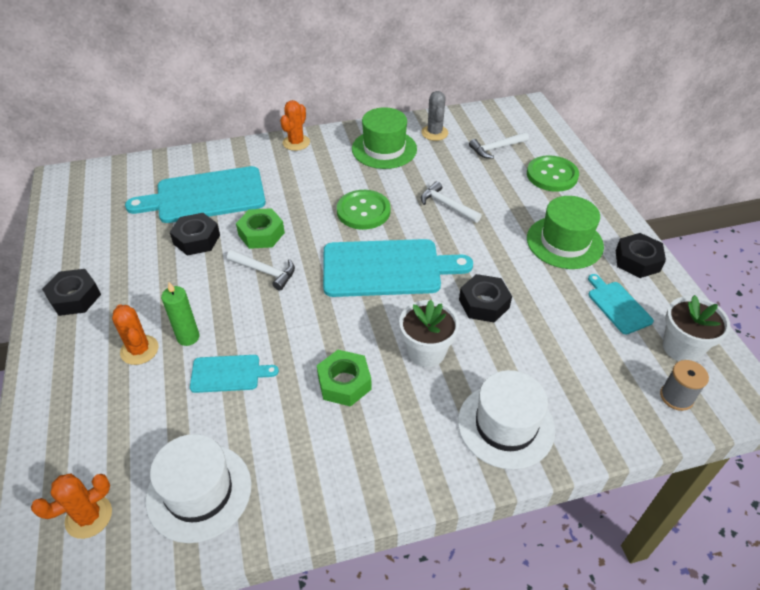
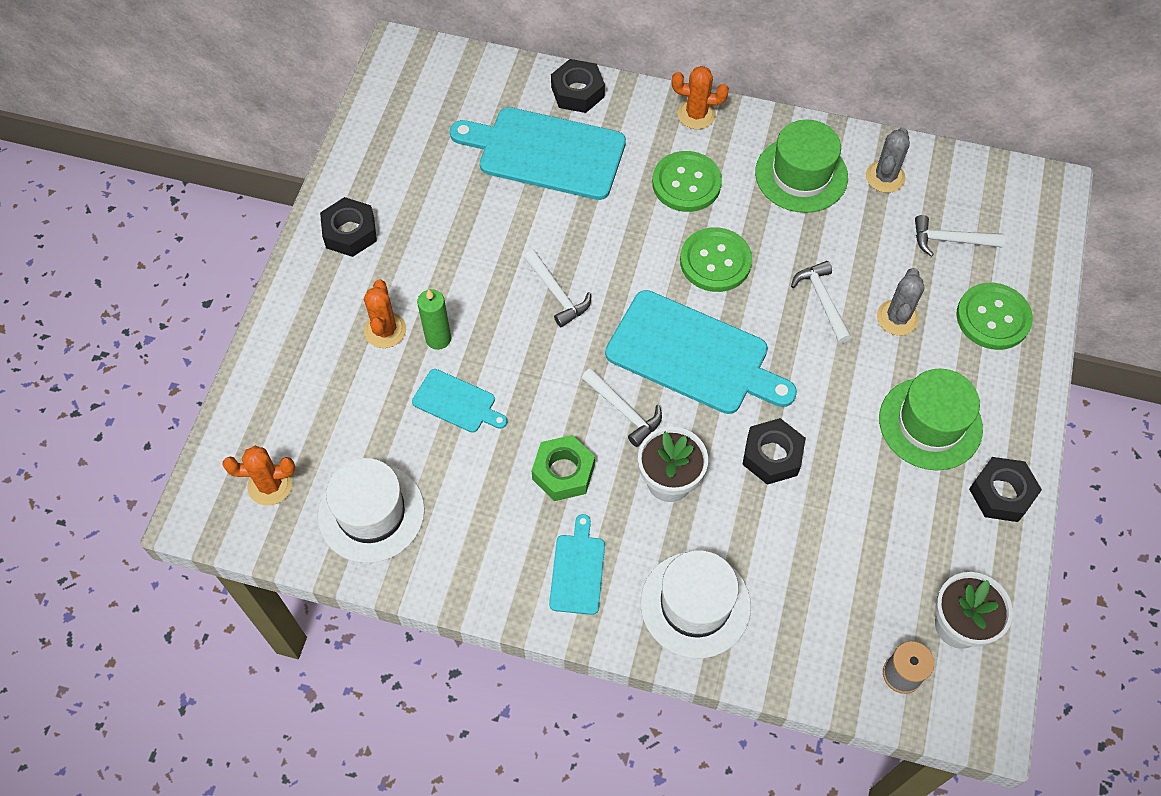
camera: 30 degrees right, 15 degrees up
(196, 239) = (506, 213): black nut -> black nut (577, 92)
(261, 234) = (580, 239): green nut -> none
(296, 142) = (696, 114): orange cactus -> orange cactus turned 45 degrees clockwise
(314, 178) = (686, 183): none -> green button
(362, 322) = (624, 411): none -> white hammer
(498, 196) = (897, 318): none -> grey cactus
(617, 305) = (926, 537): turquoise cutting board -> turquoise cutting board (578, 570)

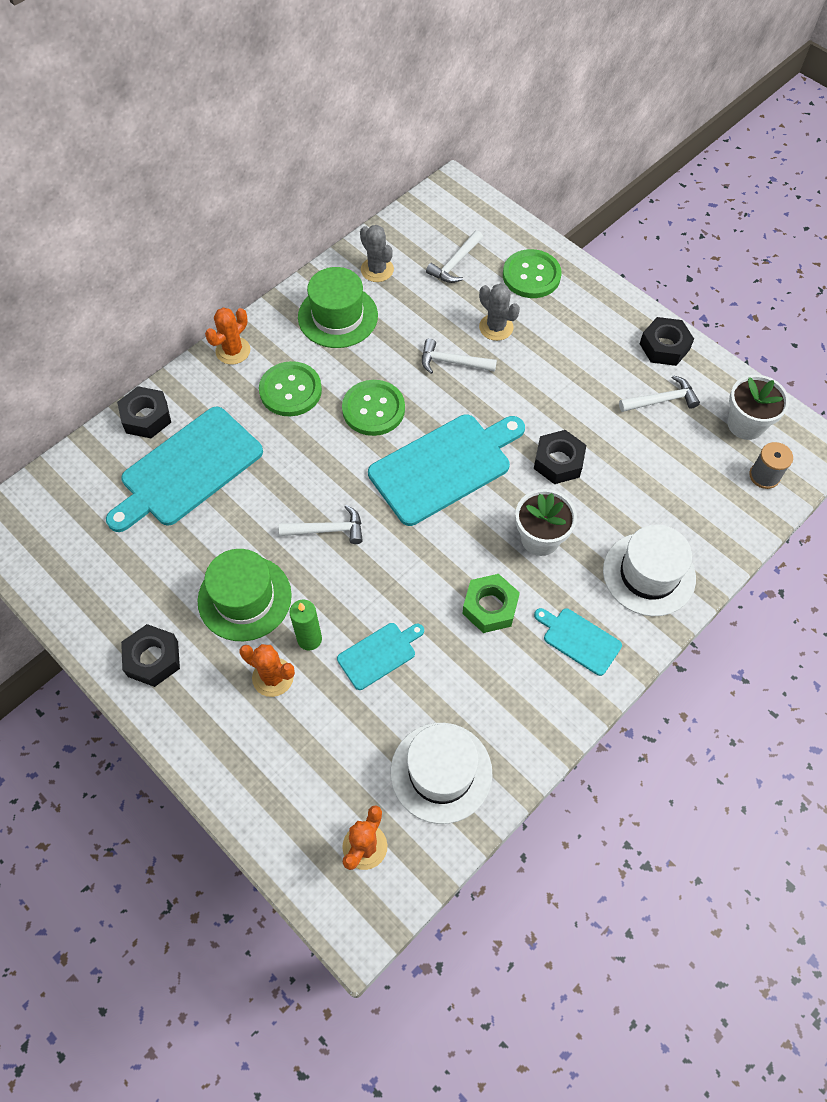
camera: 60 degrees left, 0 degrees up
(624, 411) = (462, 537): white hammer -> white hammer (661, 400)
(930, 423) = (589, 355): green hat -> green hat (244, 598)

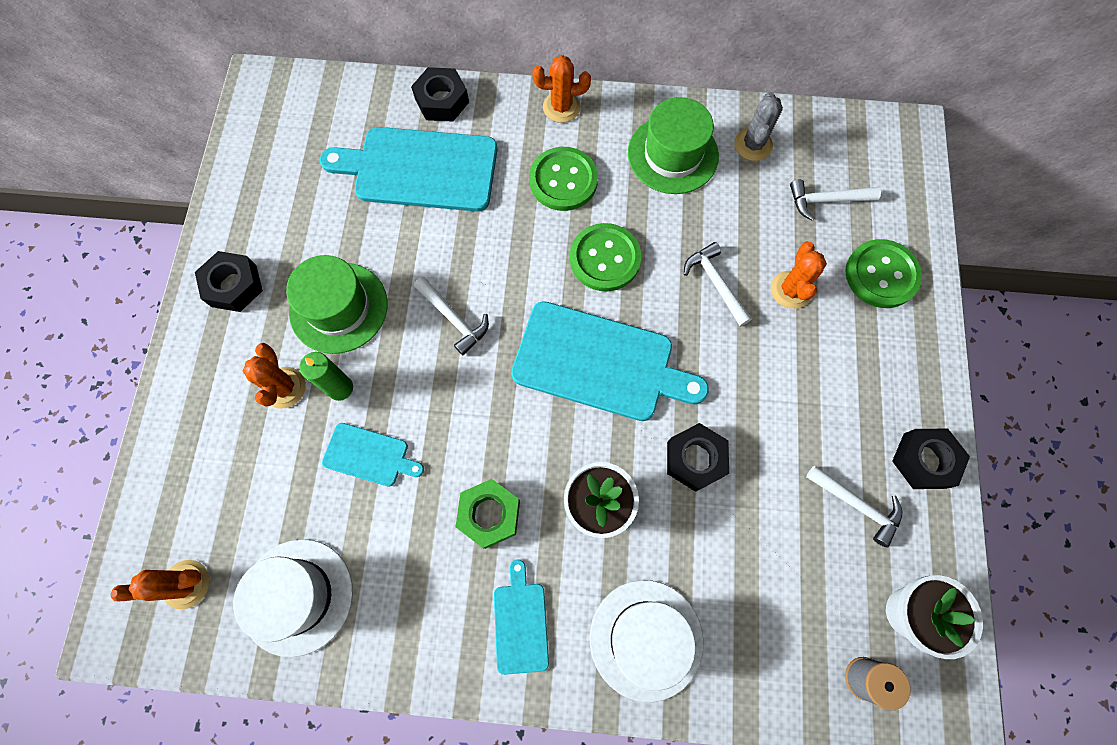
camera: 50 degrees right, 10 degrees up
(496, 327) = (790, 290): grey cactus -> orange cactus

